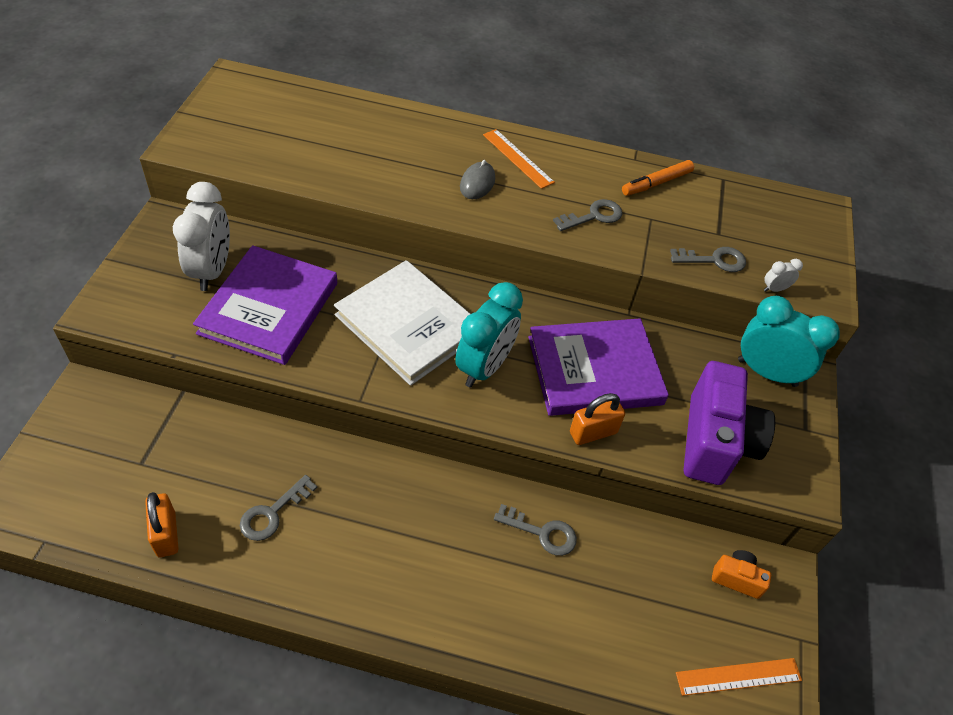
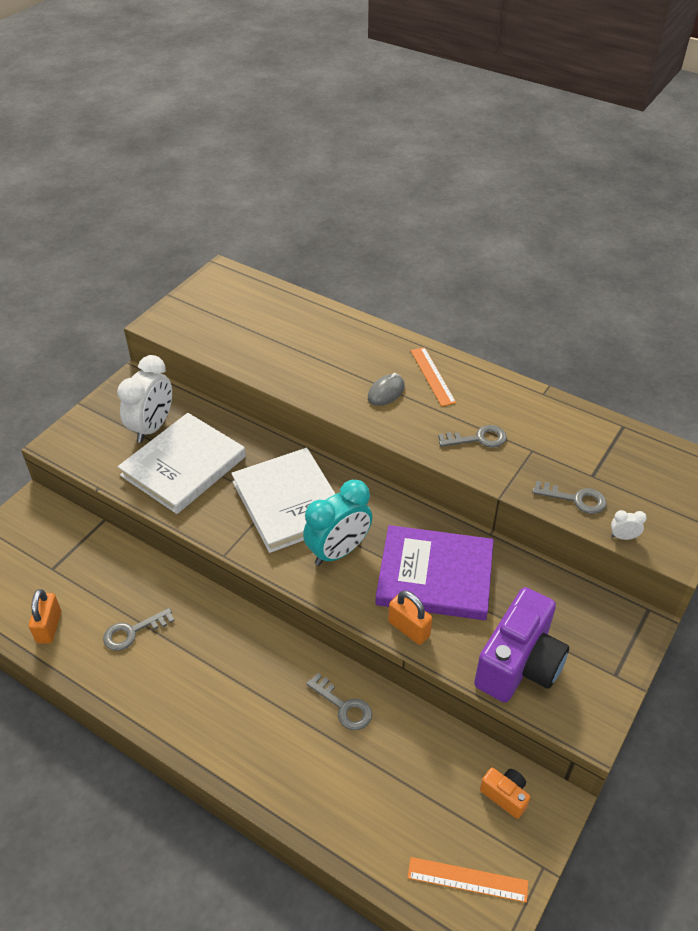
camera: 25 degrees right, 5 degrees down
(269, 308) = (183, 466): purple book -> white book
(593, 432) = (409, 628): orange padlock -> orange padlock turned 45 degrees clockwise
(656, 183) = (553, 419): orange marker -> none
(766, 372) = (601, 615): turquoise clock -> none

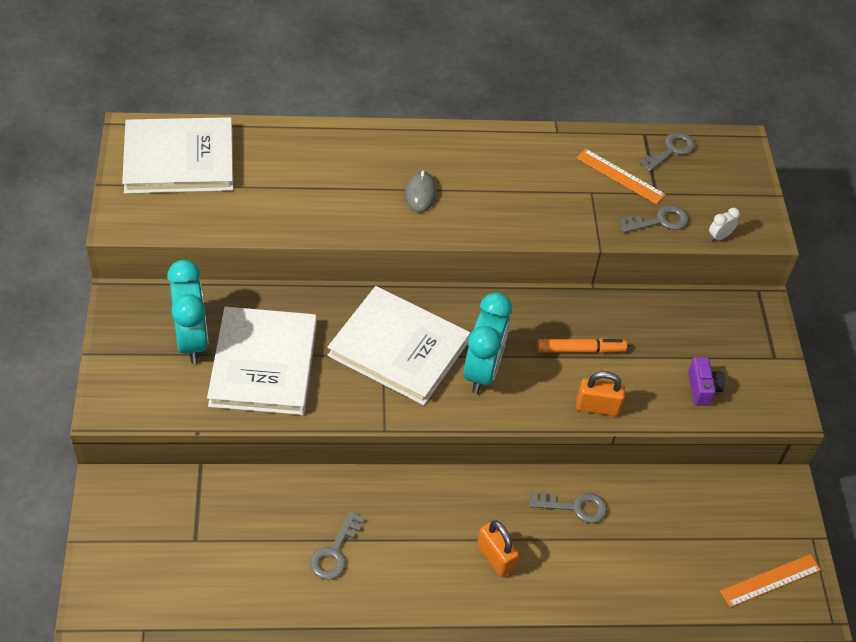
camera: 40 degrees left, 5 degrees up
(49, 627) = (249, 595): orange padlock -> orange padlock (495, 557)
(152, 427) = (192, 340): white clock -> turquoise clock
(235, 300) = (179, 159): none -> white book
(432, 376) = (448, 158): orange ruler -> orange ruler (620, 176)
(435, 576) = (580, 350): purple book -> orange marker
(478, 439) = (539, 202): grey key -> grey key (671, 150)
(505, 795) = (748, 502): orange camera -> none
(519, 664) = (702, 388): purple camera -> purple camera, size x0.46

